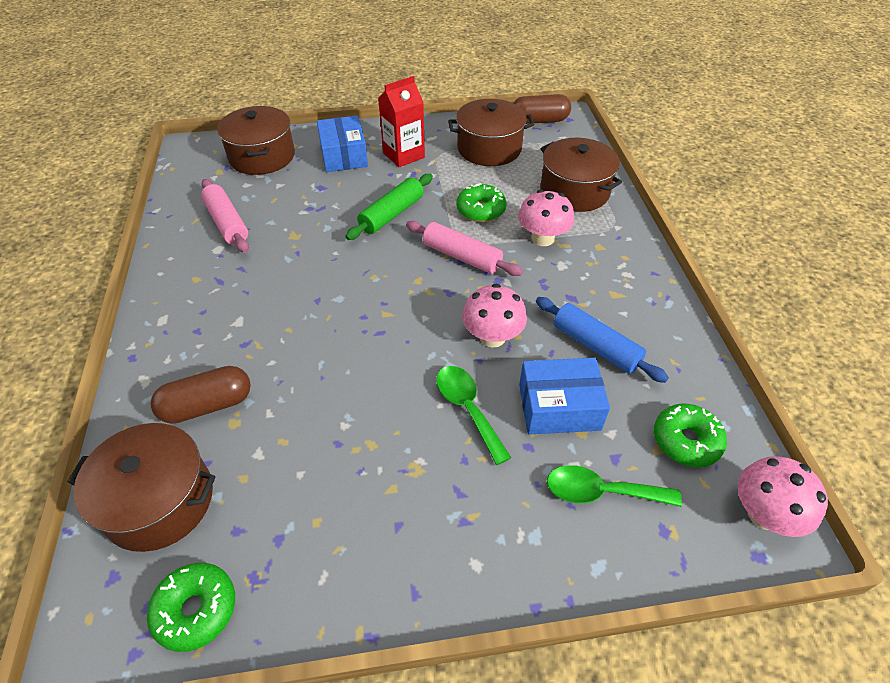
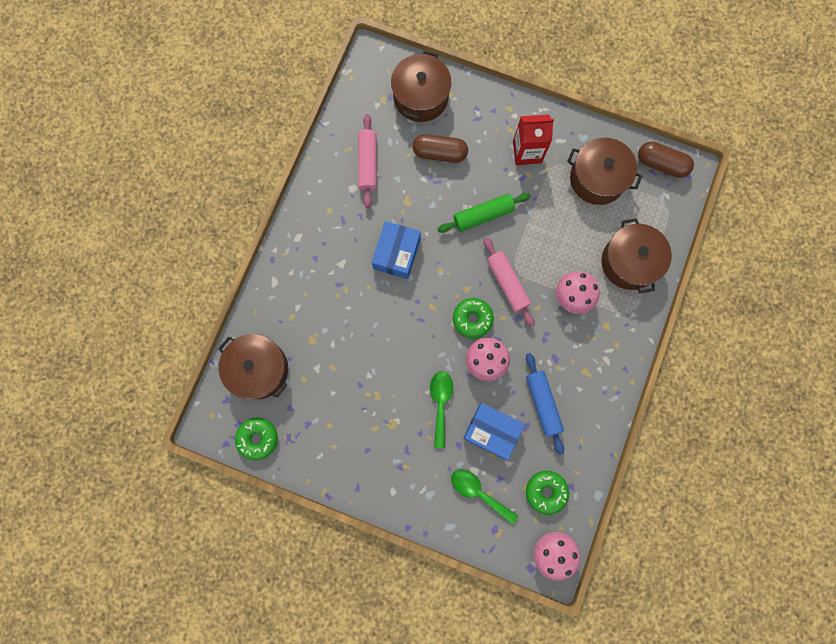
camera: 30 degrees right, 30 degrees up
(207, 405) = (302, 320): brown capsule -> brown capsule (439, 153)
(344, 155) = (482, 128): blue box -> blue box (397, 253)
(481, 210) = (548, 245): green donut -> green donut (472, 319)

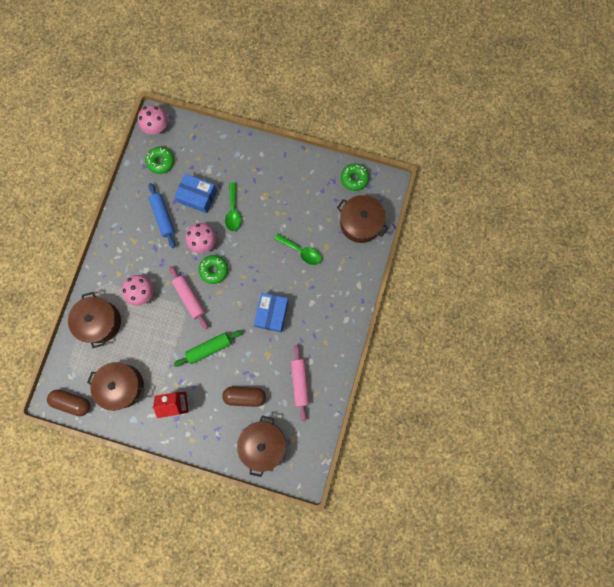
camera: 175 degrees right, 0 degrees up
(478, 492) = (205, 158): green spoon -> green spoon (301, 251)

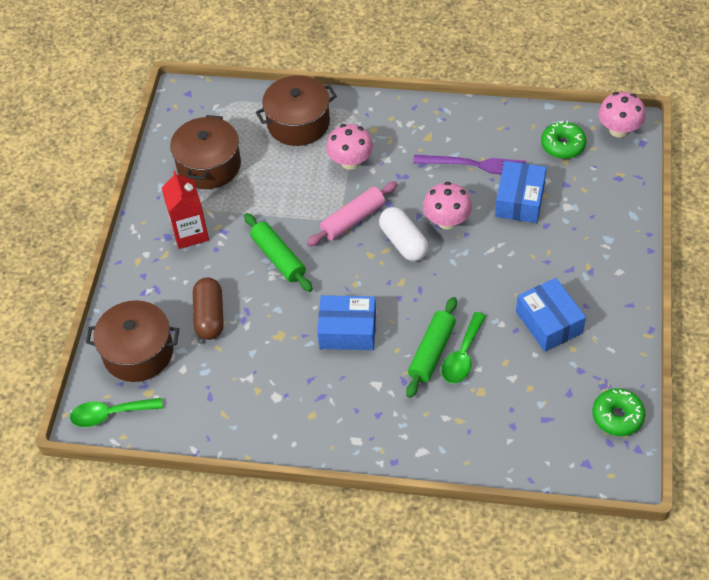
camera: 85 degrees right, 25 degrees down
(72, 402) = (180, 116): brown capsule -> none
(163, 217) = (474, 165): blue rolling pin -> purple fork
(214, 270) = (403, 242): green donut -> white capsule
(233, 211) = (507, 250): green spoon -> green spoon (110, 414)
(288, 200) = (549, 322): none -> blue box
(296, 268) = (432, 352): none -> green rolling pin
(300, 382) = (240, 388): pink rolling pin -> none
(360, 223) = (536, 438): brown pot -> none

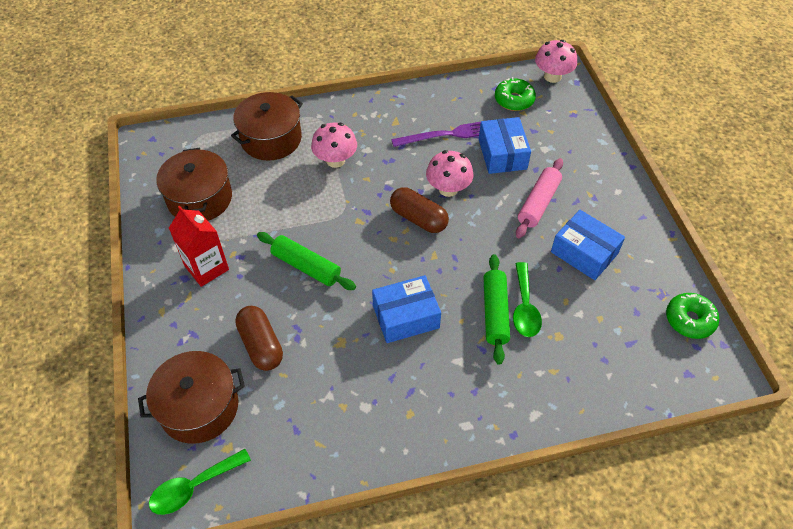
camera: 25 degrees left, 0 degrees up
(353, 220) = (362, 211): pink rolling pin -> pink rolling pin (538, 203)
(403, 242) = (418, 218): white capsule -> brown capsule

